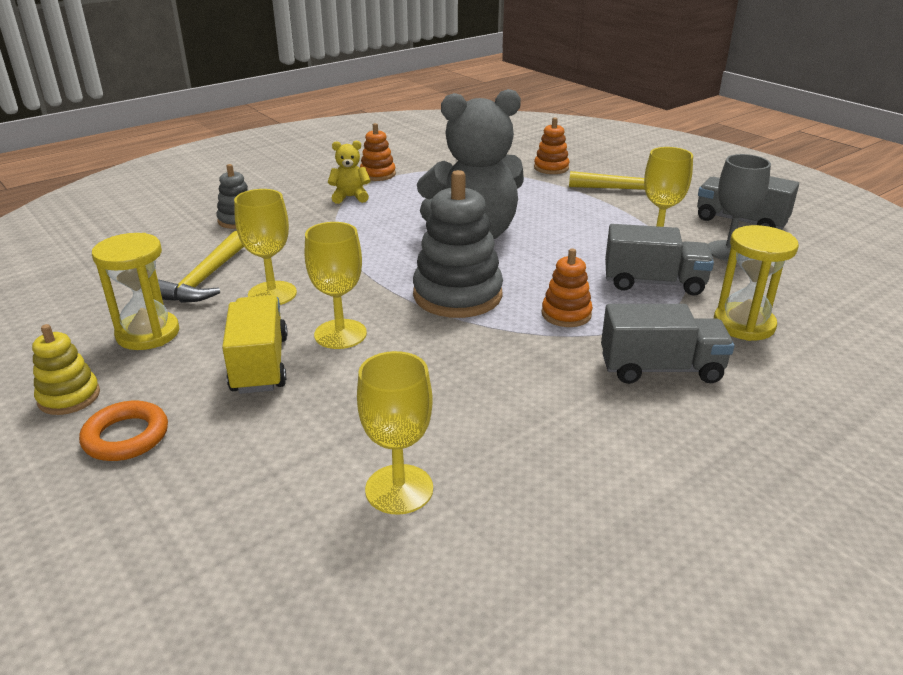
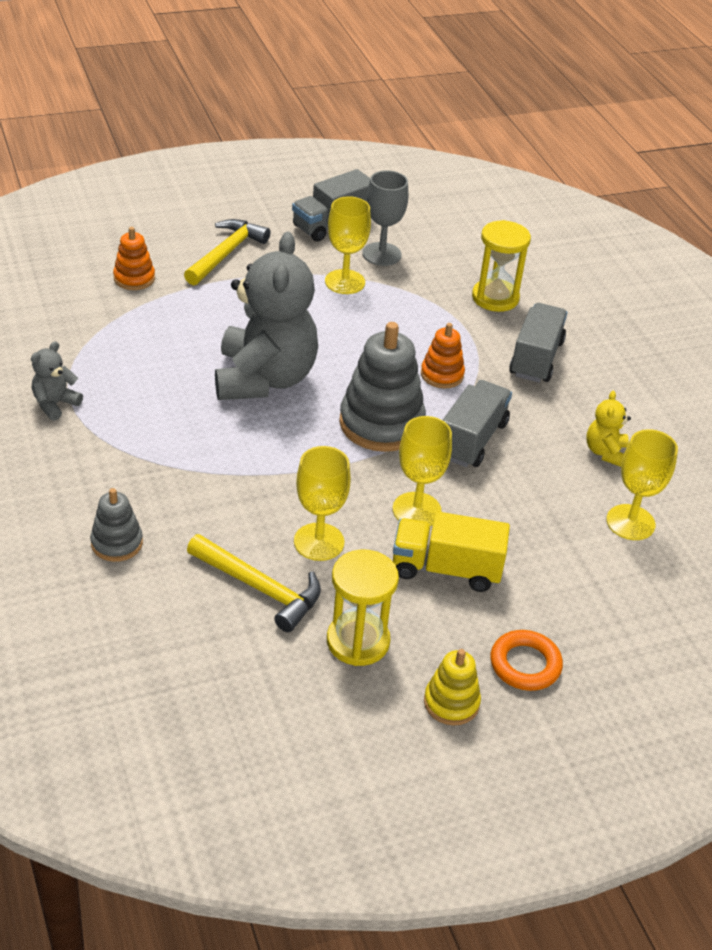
camera: 75 degrees left, 10 degrees up
(350, 197) = (110, 441): yellow teddy bear -> yellow teddy bear (605, 452)
(377, 174) = (55, 404): orange stacking toy -> grey teddy bear
(653, 283) = (414, 312): grey truck -> grey truck (472, 440)

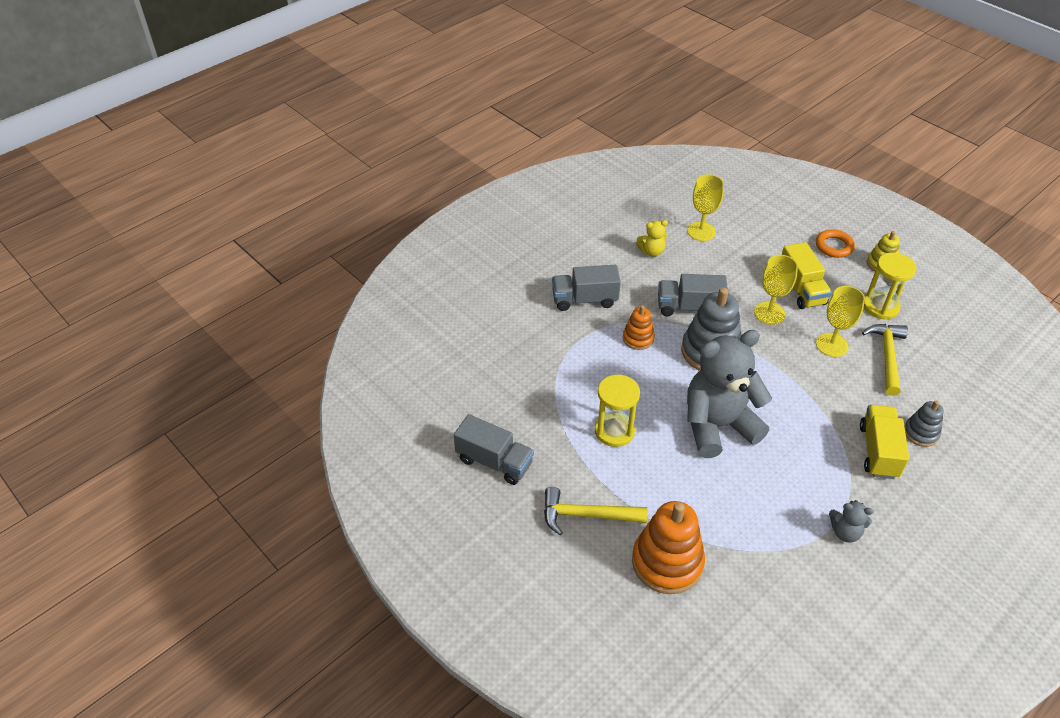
camera: 110 degrees left, 5 degrees up
(125, 488) = (878, 451): none -> yellow truck
(134, 278) = (667, 562): orange stacking toy -> orange stacking toy, size x1.86
(345, 282) = (570, 424): yellow goblet -> none
(381, 254) = (517, 415): grey goblet -> none
(495, 298) = (529, 336): yellow hourglass -> yellow hourglass (614, 431)

